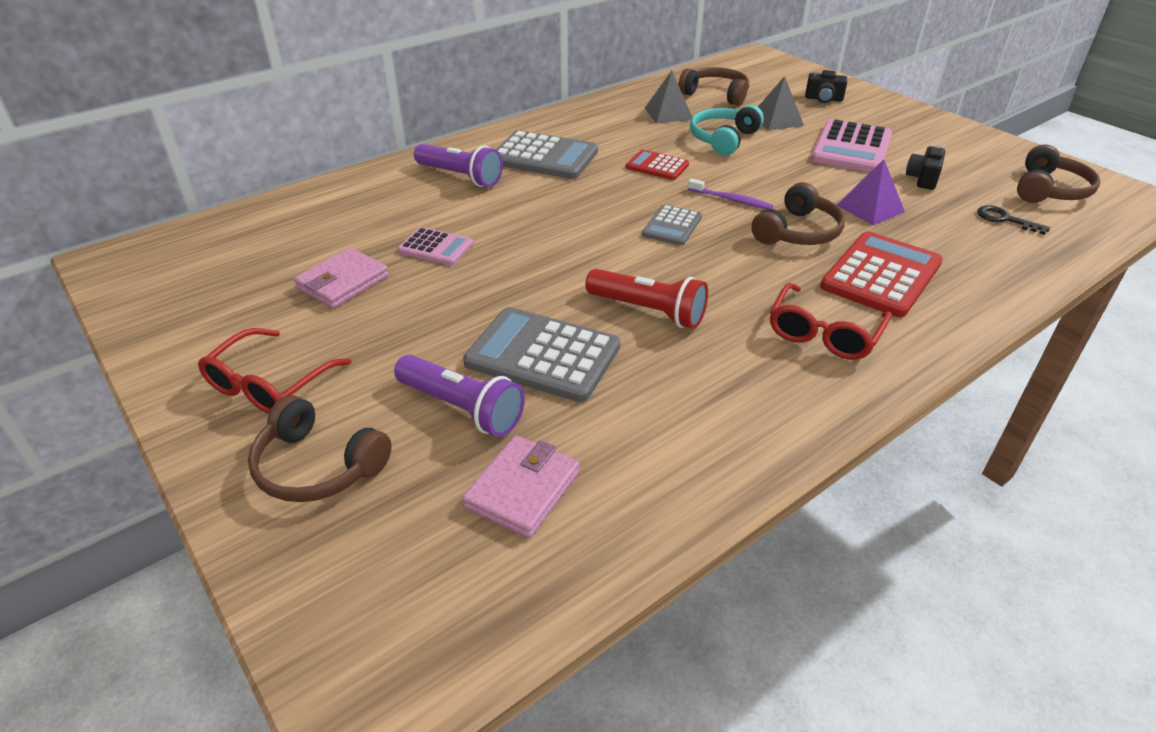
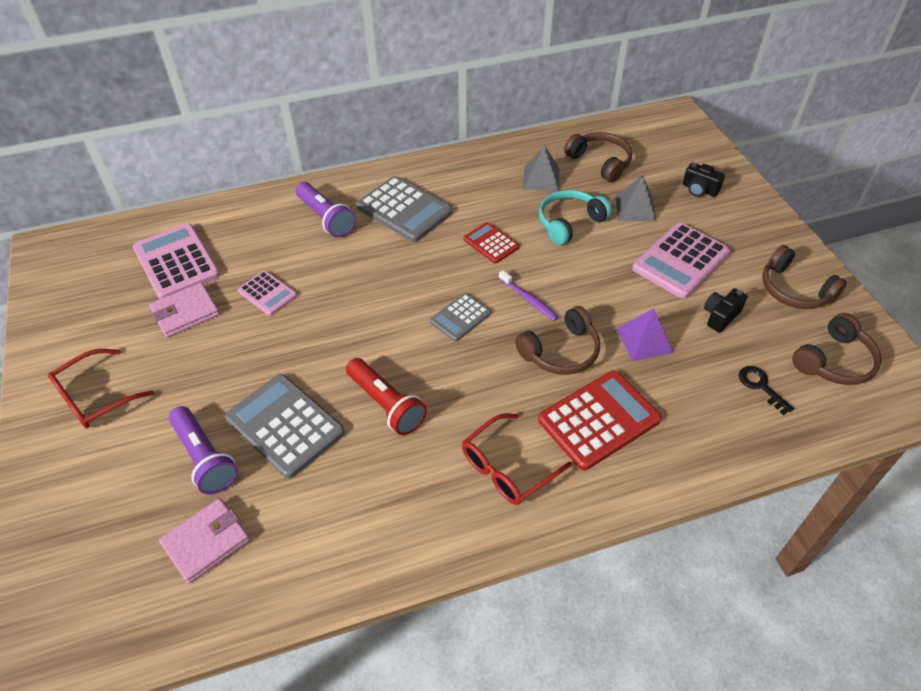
camera: 20 degrees right, 10 degrees up
(300, 242) = (176, 262): none -> pink calculator
(317, 466) = (92, 479): brown headphones -> brown headphones (794, 290)

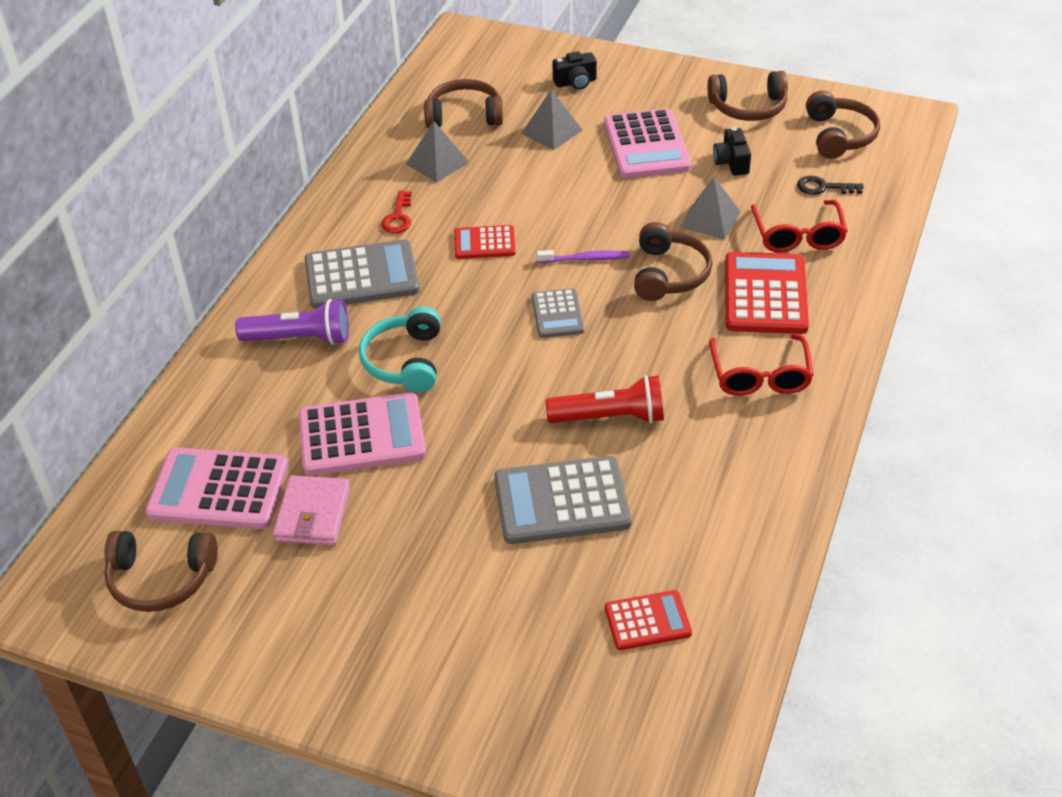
camera: 50 degrees left, 5 degrees down
(92, 282) = (161, 579): none -> brown headphones
(95, 397) = (359, 642): red glasses -> red glasses (798, 235)
(204, 458) = (541, 581): purple flashlight -> none
(206, 542) = (647, 621): pink wallet -> red calculator
(267, 293) = (362, 435): pink calculator -> pink calculator, size x1.76
(472, 193) = (398, 217): none -> red key
(569, 223) = (520, 180): turquoise headphones -> turquoise headphones (404, 361)
(644, 340) = (710, 219): purple pyramid -> grey pyramid

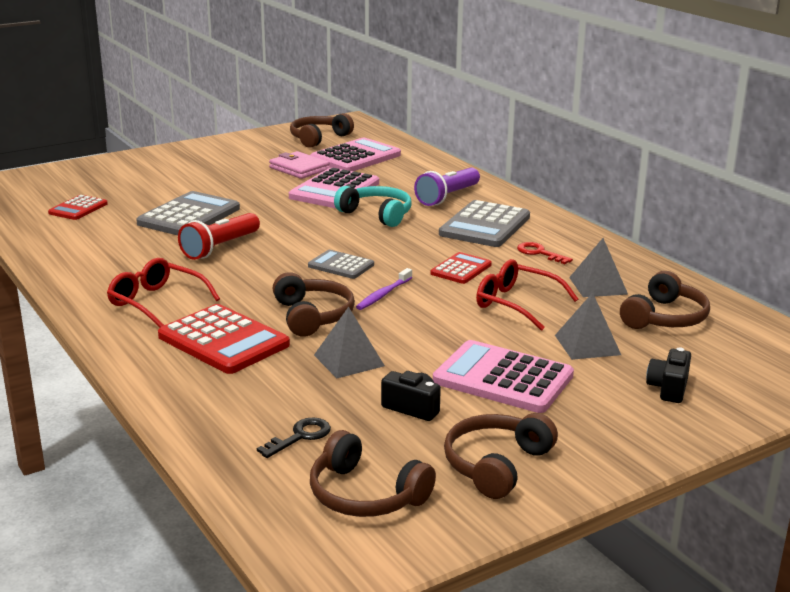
camera: 125 degrees right, 20 degrees down
(669, 274) = (312, 316): brown headphones -> brown headphones turned 150 degrees counterclockwise
(798, 235) = (261, 388): red glasses -> red glasses (516, 304)

